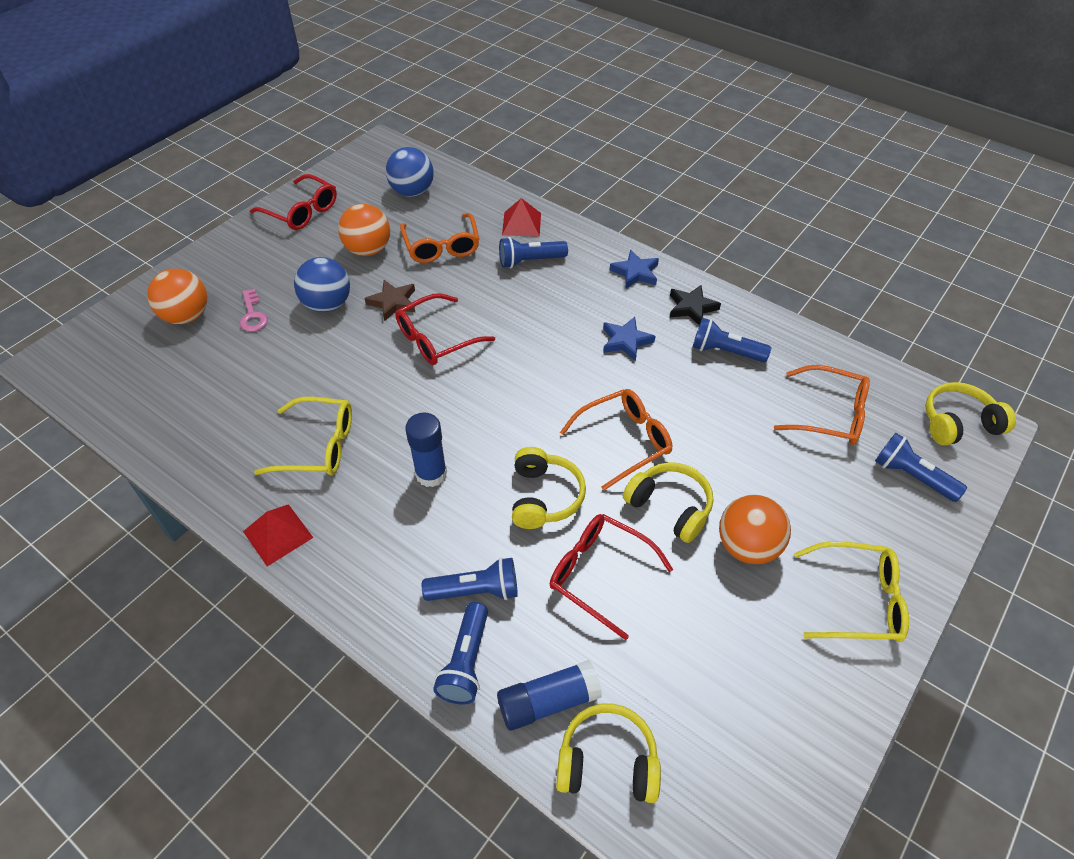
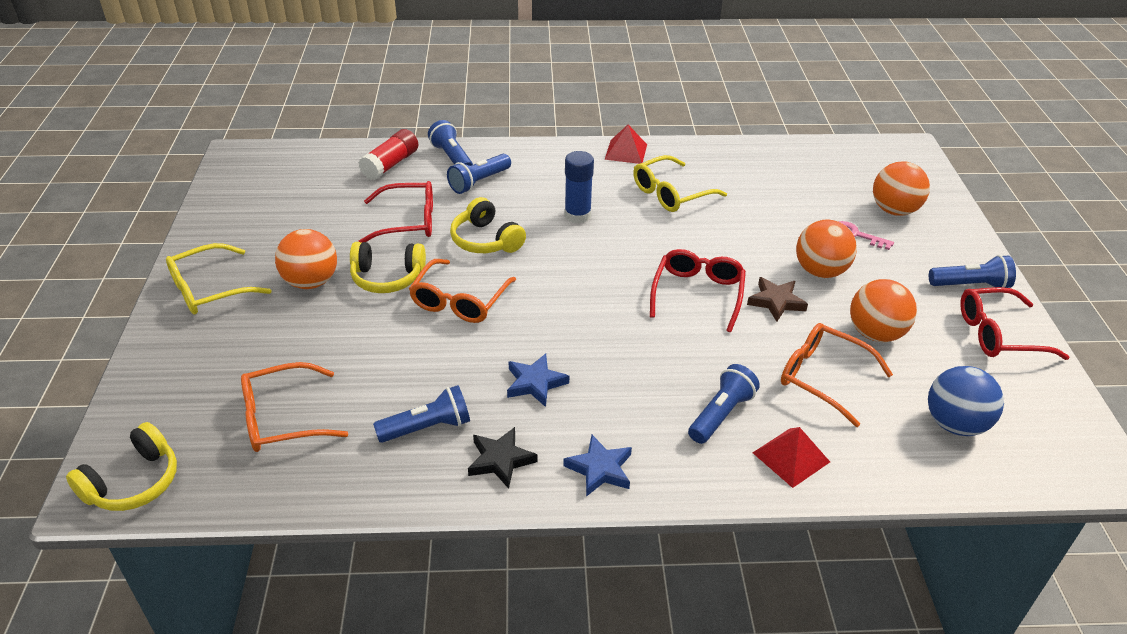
camera: 140 degrees right, 10 degrees down
(327, 305) = (820, 271): blue ball -> orange ball
(548, 701) = (390, 164): blue glue stick -> red glue stick
(607, 762) = (339, 160): yellow headphones -> none
(912, 476) = (180, 400): blue flashlight -> blue flashlight (970, 285)

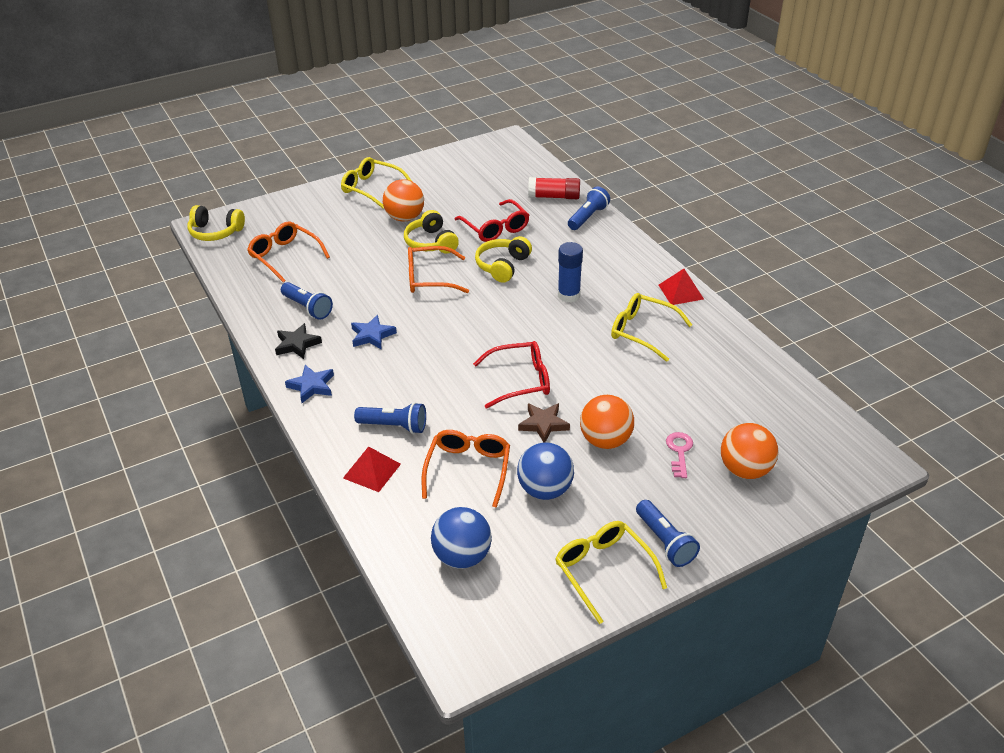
camera: 65 degrees right, 0 degrees up
(479, 182) = (569, 239): blue flashlight -> none
(875, 333) = (545, 490): orange ball -> blue ball
(998, 334) = (604, 571): red glasses -> yellow glasses

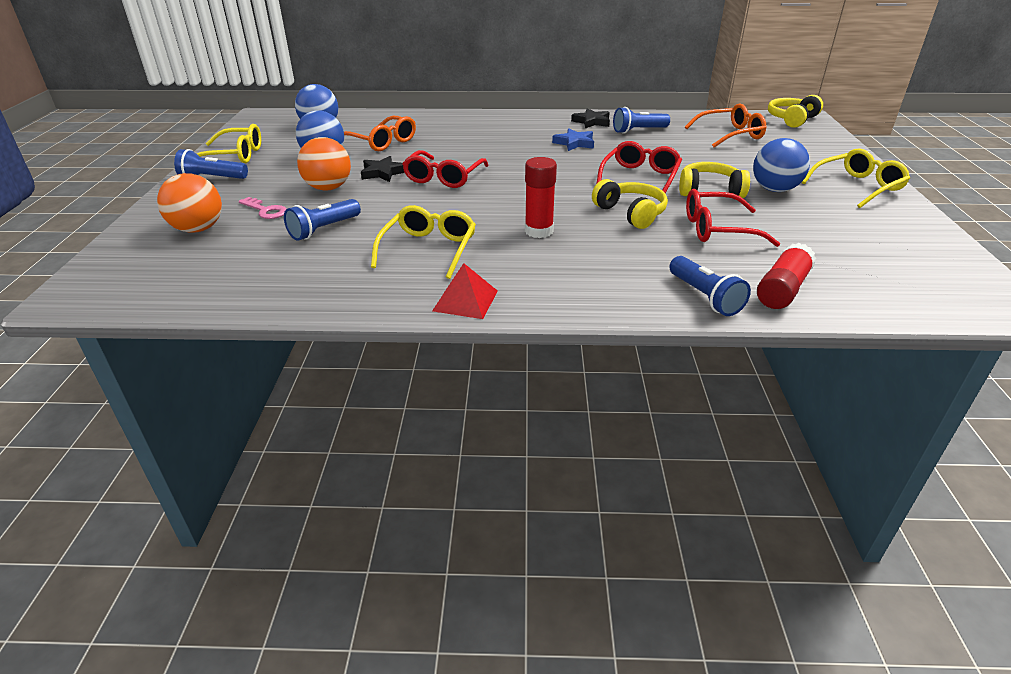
camera: 120 degrees right, 5 degrees down
(311, 386) = (536, 119): blue star -> none
(372, 471) = (427, 120): red pyramid -> none
(394, 426) = (458, 132): blue flashlight -> blue flashlight (324, 229)
(405, 218) = (774, 189): orange ball -> blue ball
(430, 278) = (640, 177): orange glasses -> red glasses
(543, 424) = (383, 173): brown star -> black star
(569, 295) = (539, 231): blue glue stick -> red glue stick
(643, 332) = (428, 249): yellow glasses -> yellow glasses turned 45 degrees counterclockwise

